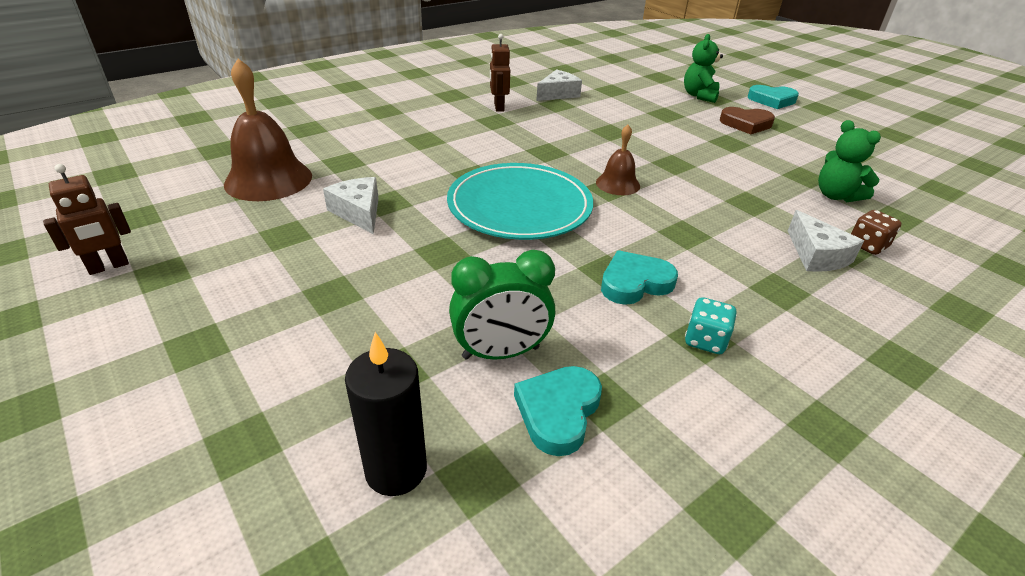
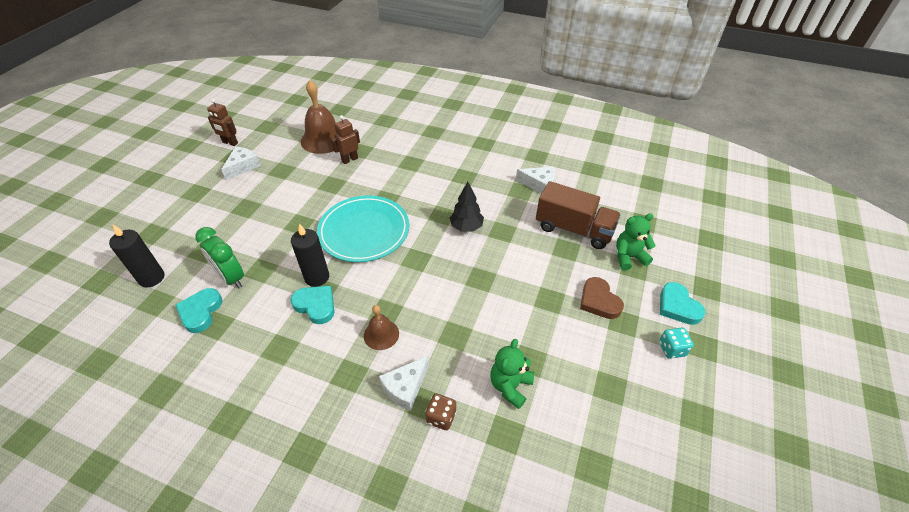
camera: 60 degrees right, 10 degrees up
(359, 212) = (315, 181): white cheese -> white cheese (243, 166)
(498, 107) = (486, 169): brown robot -> brown robot (349, 159)
(558, 412) = (200, 312): turquoise heart -> turquoise heart turned 75 degrees counterclockwise
(577, 267) = (317, 277): none -> black candle
(584, 146) = (466, 227): none -> black tree
(618, 184) = (425, 261): brown bell -> brown bell (381, 334)
(641, 102) = (574, 229): none -> brown truck
(705, 340) = (278, 351): turquoise dice -> turquoise dice (671, 349)

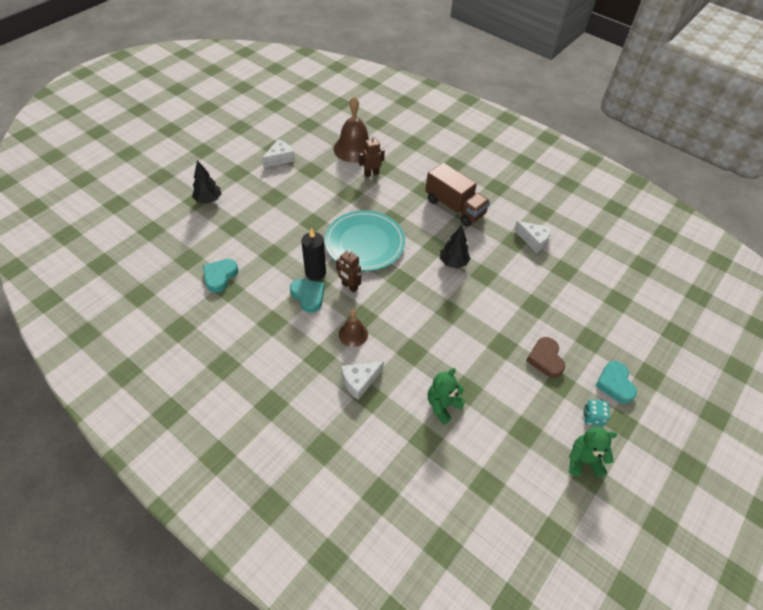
camera: 15 degrees right, 5 degrees up
(151, 278) = (189, 238): black candle -> none
(167, 229) = (208, 200): none -> black tree
(230, 143) = (274, 133): brown robot -> brown robot (349, 286)
(231, 278) = (249, 255): green clock -> none
(441, 417) = (380, 411): brown dice -> none
(574, 229) = (549, 290): brown truck -> brown truck (454, 207)
(628, 257) = (589, 328): green teddy bear -> green teddy bear (583, 460)

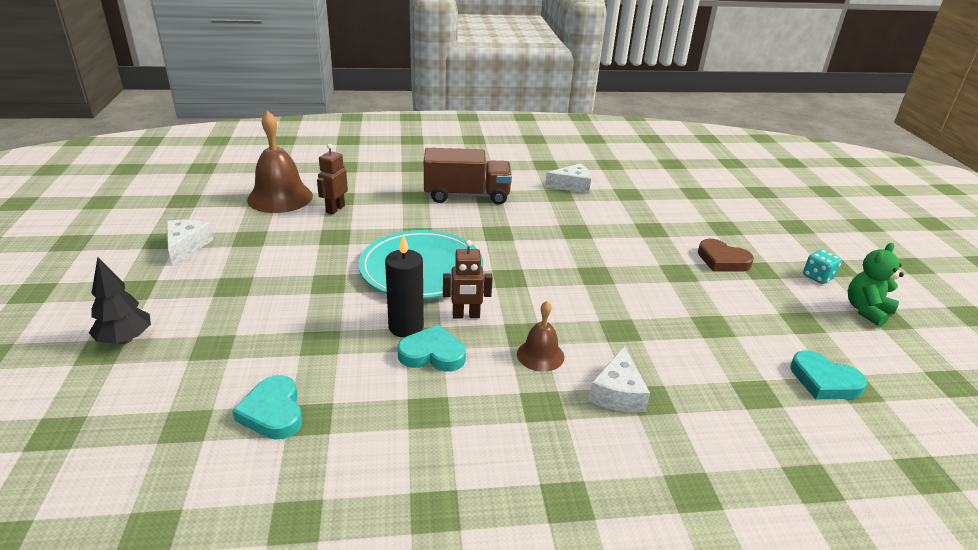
camera: 45 degrees left, 20 degrees down
(443, 405) = (718, 353): green teddy bear -> none
(453, 262) = (535, 236): black tree -> none
(615, 384) = (788, 245): turquoise heart -> turquoise heart (824, 381)

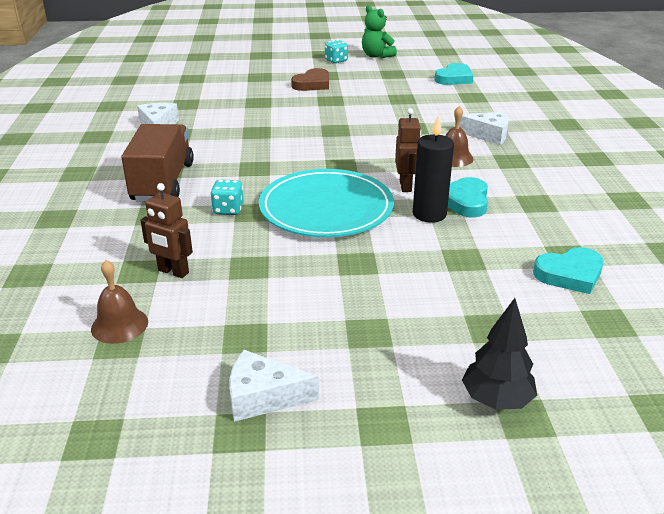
camera: 85 degrees left, 0 degrees up
(280, 197) = (119, 325): brown bell -> brown bell, size x0.55
(421, 224) = (228, 209): none -> turquoise dice

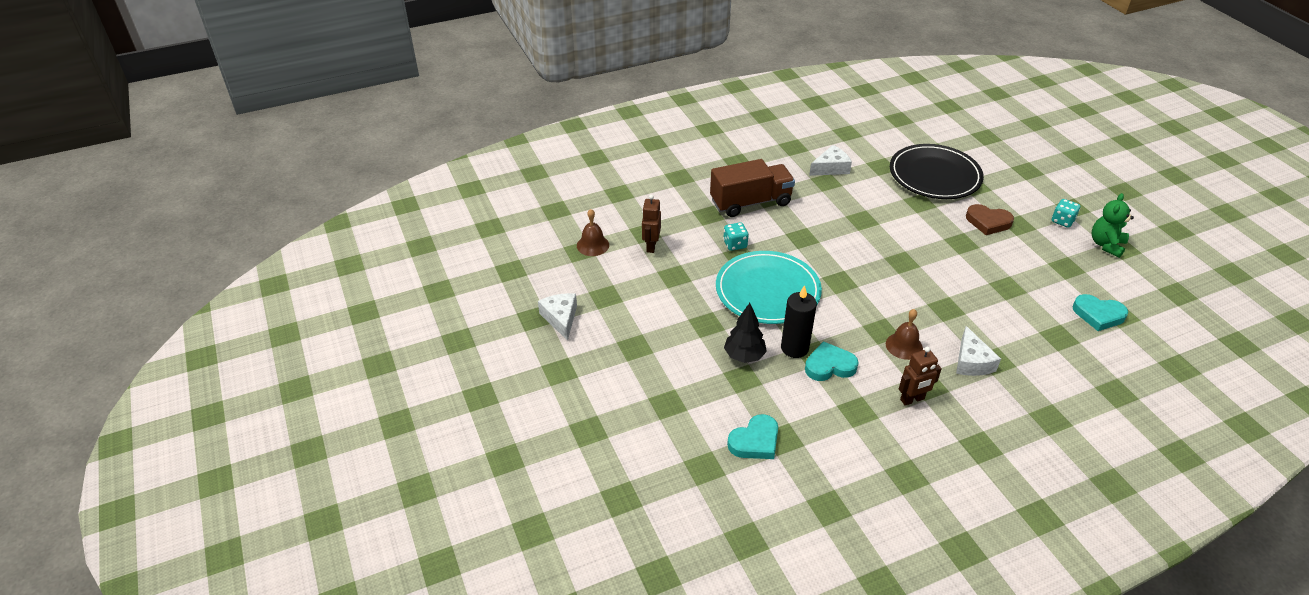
camera: 70 degrees right, 10 degrees up
(227, 87) = (934, 175): none -> black plate
(406, 186) = (831, 326): brown robot -> brown robot (912, 399)
(496, 400) = (597, 416): black tree -> black tree (744, 356)
(570, 274) = (755, 441): turquoise heart -> turquoise heart turned 90 degrees counterclockwise

